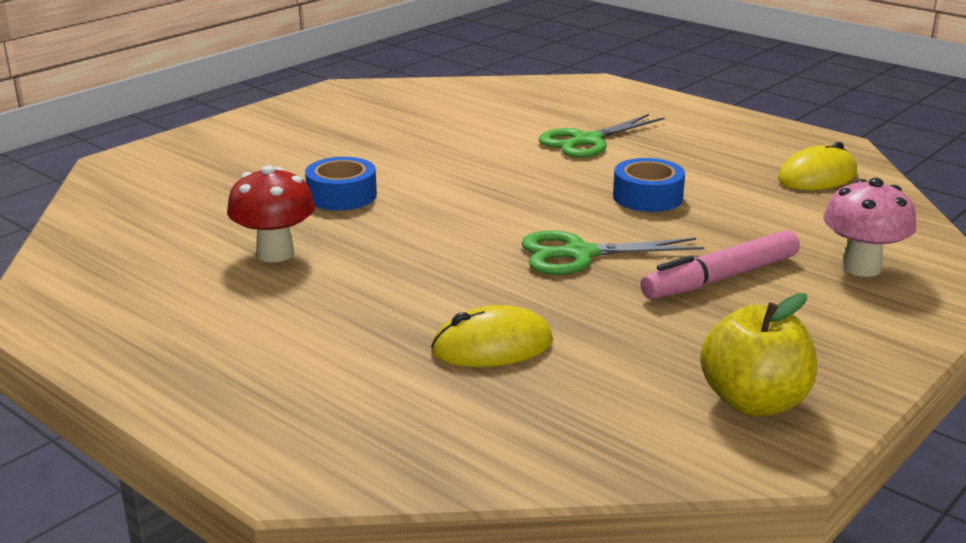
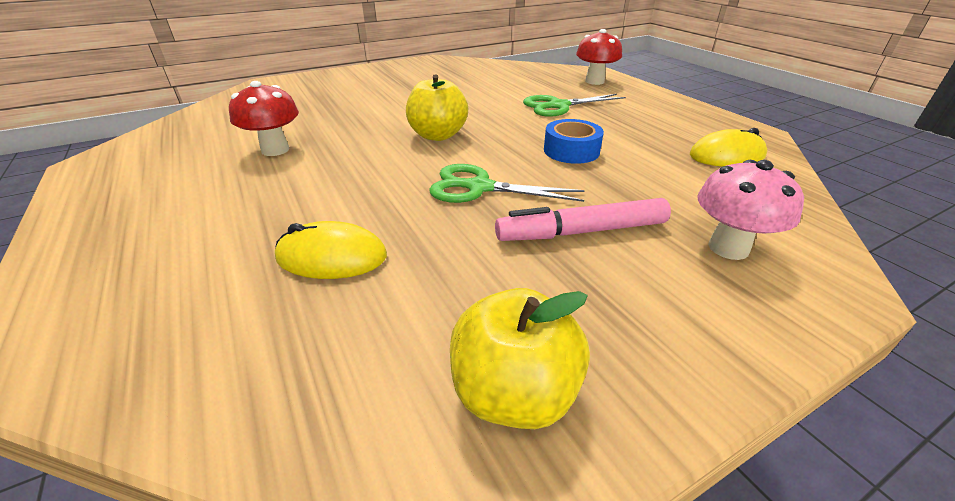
camera: 20 degrees right, 10 degrees up
(341, 196) = (361, 119): blue tape -> none
(469, 203) = (437, 135): none -> yellow apple
(606, 98) = (594, 81): none -> red mushroom

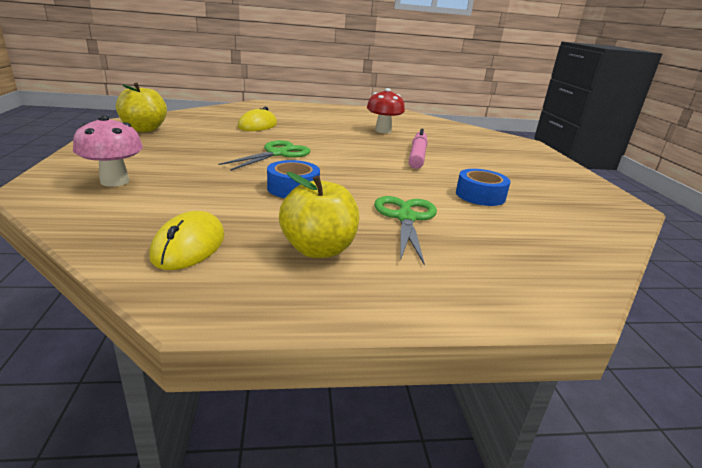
camera: 110 degrees right, 10 degrees down
(437, 135) = (370, 161): yellow apple -> yellow apple (318, 249)
(474, 91) = (480, 195): none -> blue tape
(582, 231) = (196, 159): pink marker -> pink marker (417, 155)
(594, 81) = (503, 278): red mushroom -> none

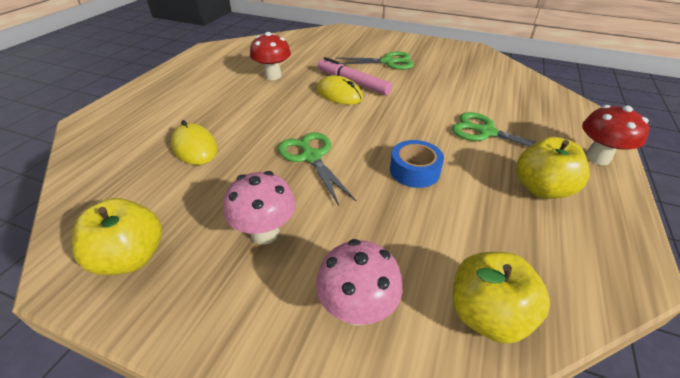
camera: 60 degrees left, 15 degrees up
(116, 223) = (486, 314): none -> yellow apple
(179, 152) = (265, 233): none -> pink mushroom
(189, 245) = (537, 262): yellow mouse -> yellow mouse (339, 94)
(437, 294) = (597, 158): none -> red mushroom
(480, 195) = (449, 88): blue tape -> none
(488, 165) = (388, 62): none -> green scissors

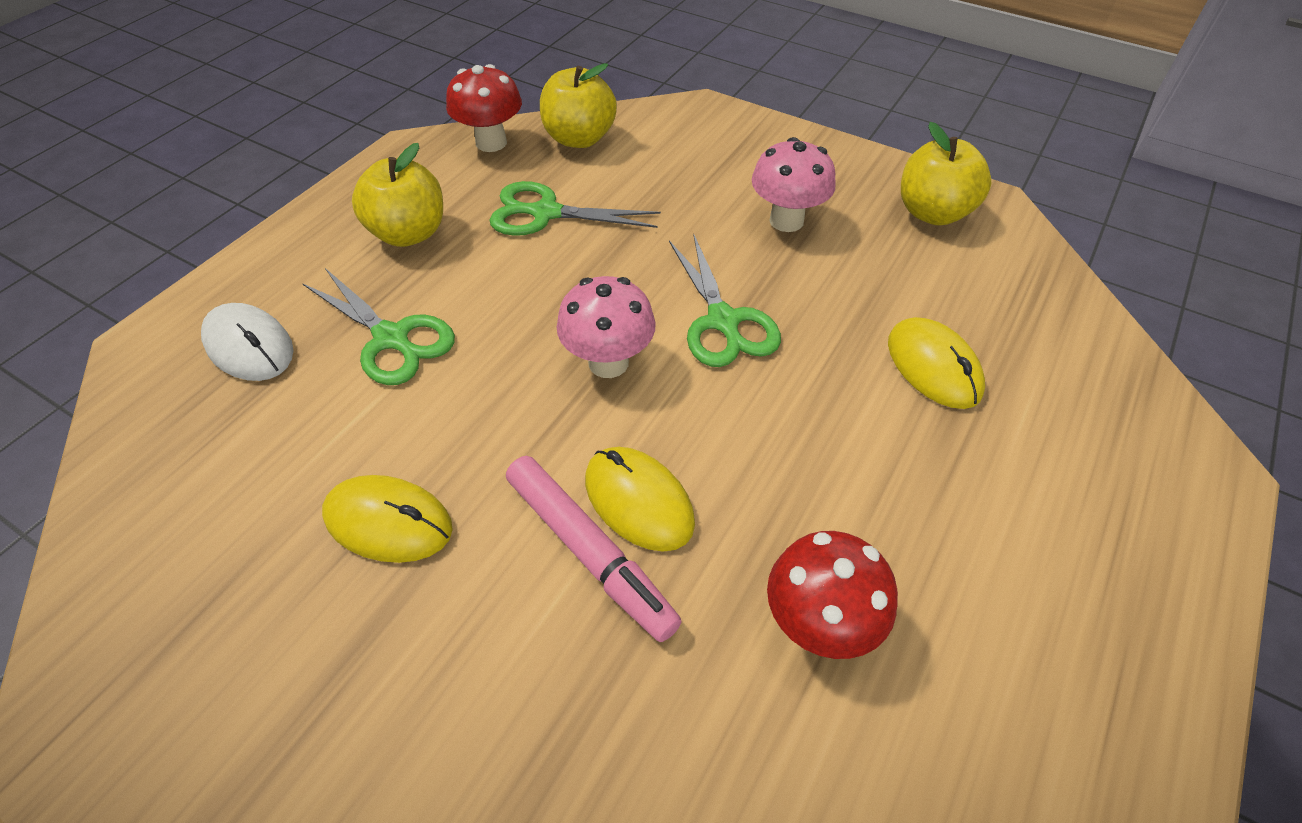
camera: 170 degrees left, 10 degrees up
(357, 309) = (693, 152): pink mushroom -> pink mushroom (608, 362)
(388, 62) = (437, 669): green scissors -> green scissors (546, 213)
(414, 171) = (566, 278): blue tape -> none
(428, 83) = (388, 522): none -> yellow mouse
(550, 123) = (249, 346): none -> white mouse
(597, 158) = (267, 268): red mushroom -> red mushroom (491, 142)

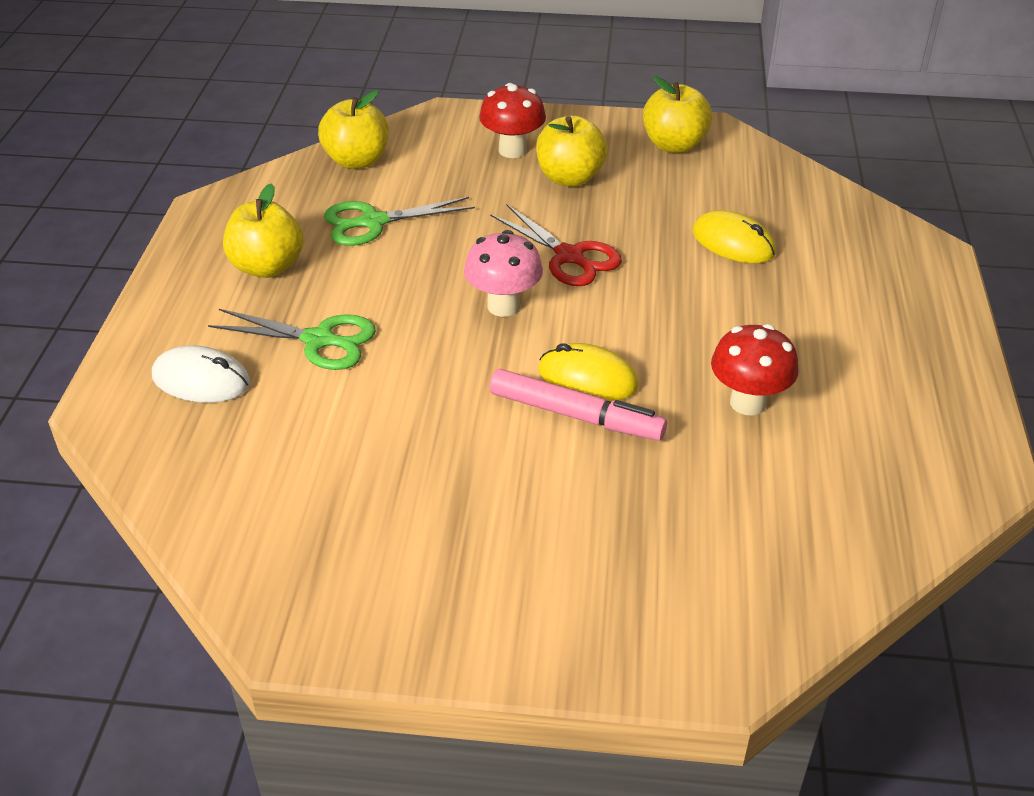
camera: 25 degrees left, 10 degrees down
(388, 522) = (418, 446): yellow mouse -> none
(491, 142) = (280, 183): red mushroom -> red mushroom (512, 150)
(723, 321) = (569, 256): green scissors -> red scissors
(786, 220) = (570, 178): pink mushroom -> yellow apple

